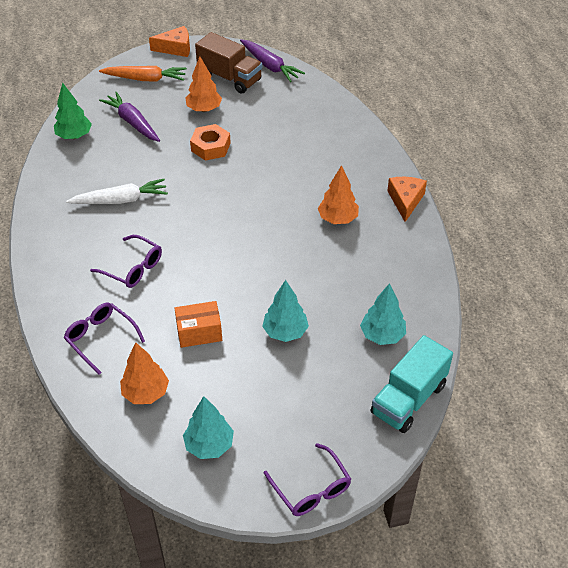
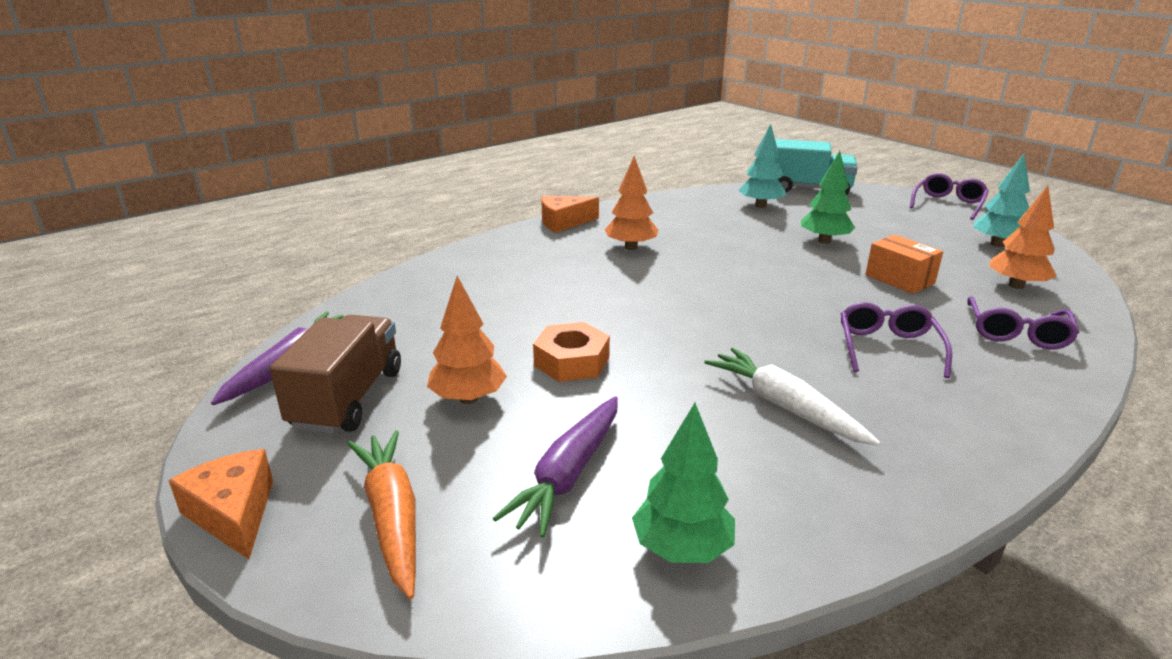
camera: 115 degrees left, 20 degrees down
(285, 332) = (824, 241): turquoise tree -> green tree

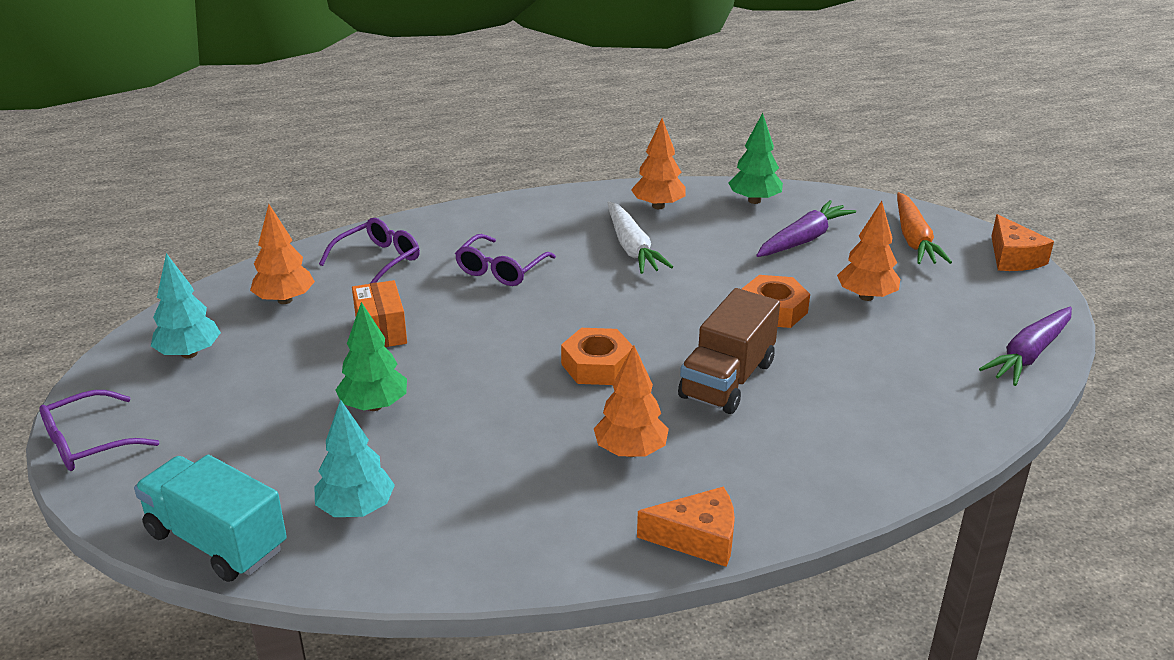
camera: 160 degrees left, 5 degrees up
(348, 399) = (965, 315): brown truck -> brown truck (727, 380)
(700, 287) = (597, 365): none -> orange nut
(821, 492) = (658, 206): none -> orange tree

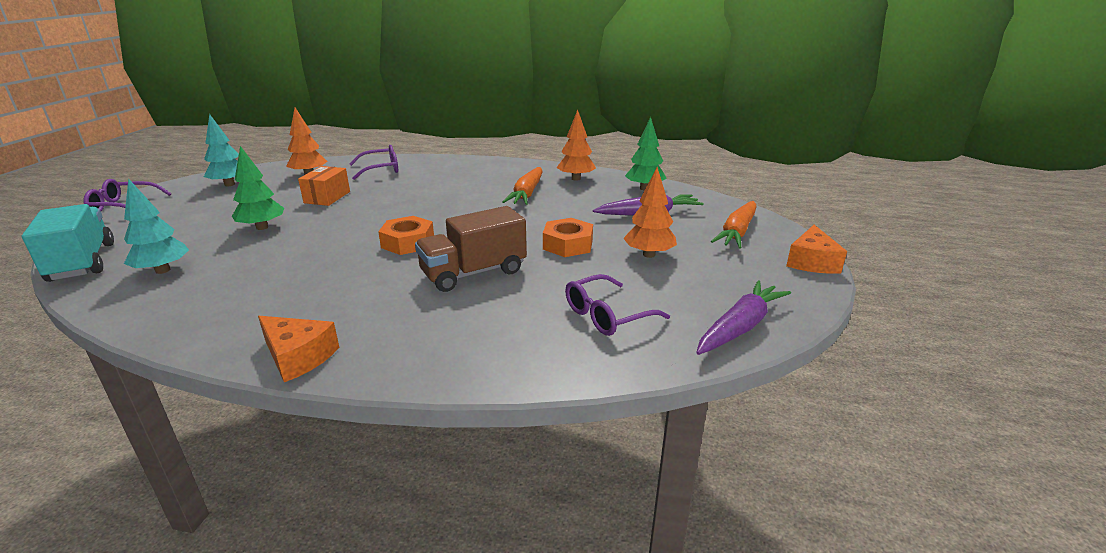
camera: 30 degrees right, 5 degrees down
(501, 270) = (434, 187): purple glasses -> purple glasses (607, 315)
(630, 451) = (348, 292): orange tree -> none
(632, 247) = (527, 193): white carrot -> orange carrot
(1029, 354) = (740, 327): purple carrot -> purple carrot turned 150 degrees clockwise

